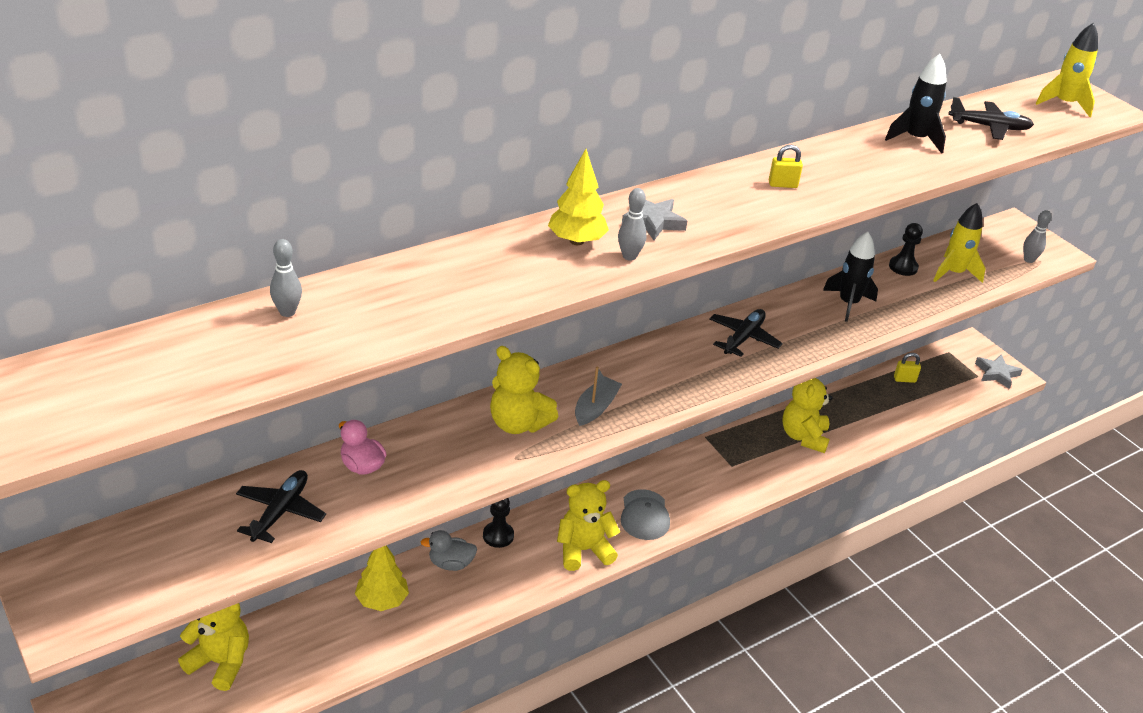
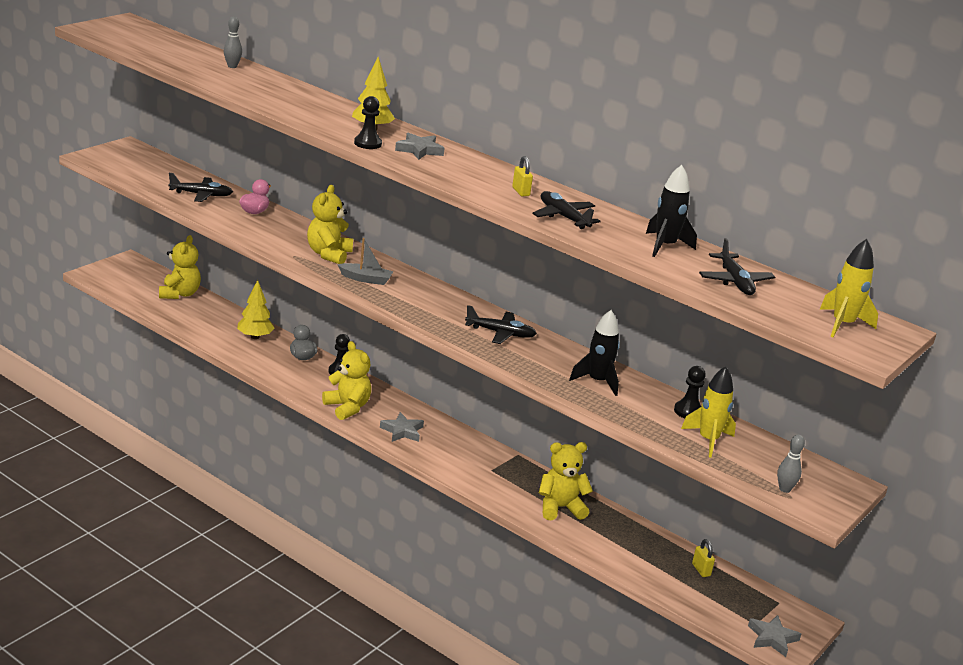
camera: 70 degrees right, 10 degrees down
(629, 256) = (368, 143): grey bowling pin -> black pawn
(644, 515) = (402, 431): grey cap -> grey star
(851, 177) = (563, 217): none -> black plane

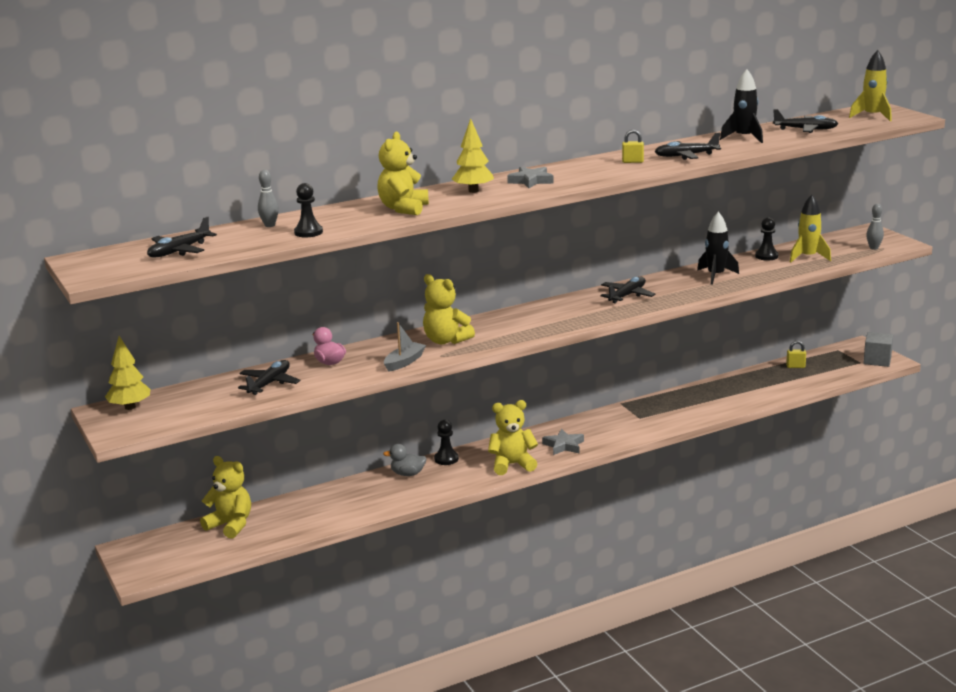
camera: 60 degrees left, 5 degrees down
(156, 46) = (179, 251): none -> black plane
(255, 337) = (353, 493): yellow tree -> yellow tree (130, 407)
(366, 279) = (505, 331): grey boat -> grey boat (404, 362)
(368, 143) = (509, 195): black pawn -> black pawn (308, 232)
(560, 508) = (702, 400): yellow teddy bear -> yellow teddy bear (403, 209)
(772, 638) = (877, 360): grey star -> grey cube

